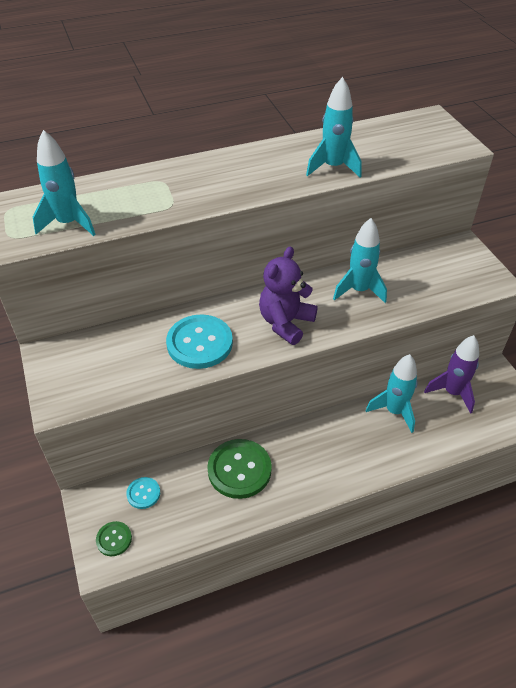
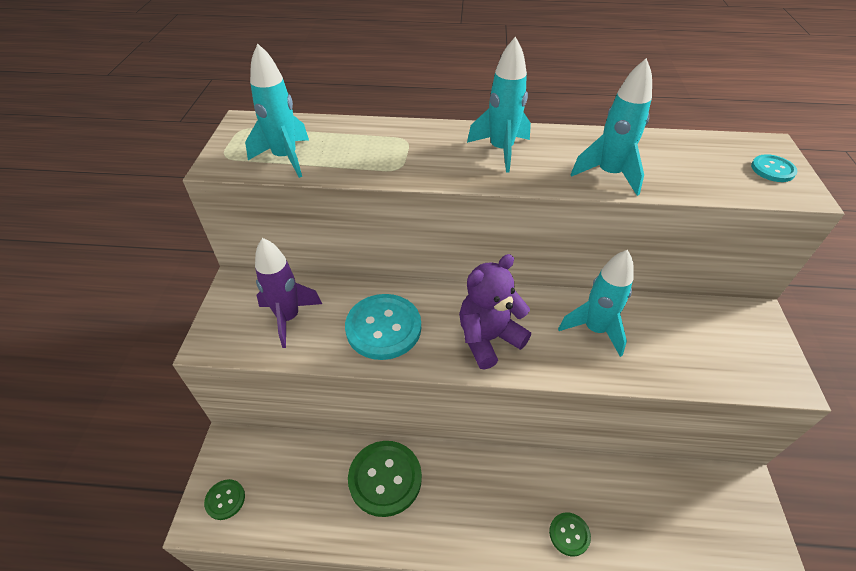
camera: 25 degrees right, 0 degrees up
(143, 493) = (279, 461): turquoise button -> turquoise button (772, 170)
(393, 450) = (569, 534): none -> green button
(394, 411) = (592, 484): turquoise rocket -> turquoise rocket (501, 150)
(452, 393) = (677, 491): purple rocket -> purple rocket (288, 318)

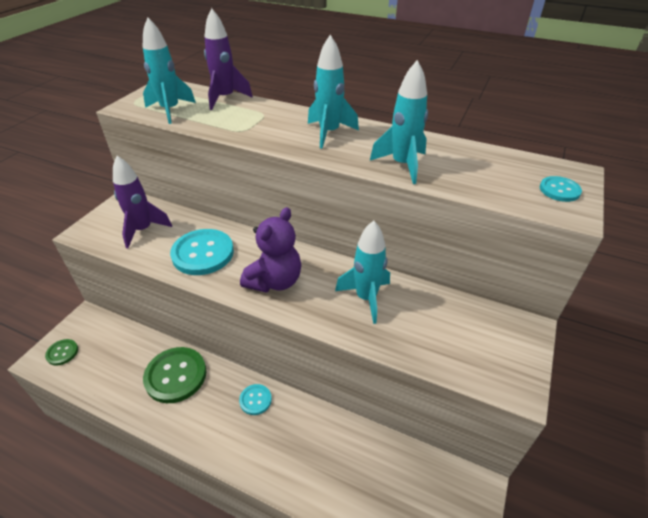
camera: 20 degrees right, 5 degrees down
(341, 127) = (225, 98): none -> purple rocket
(488, 338) = (275, 281): purple teddy bear -> purple teddy bear turned 135 degrees clockwise
(490, 474) = (255, 400): none -> turquoise button
(569, 534) = (291, 467): green button -> none

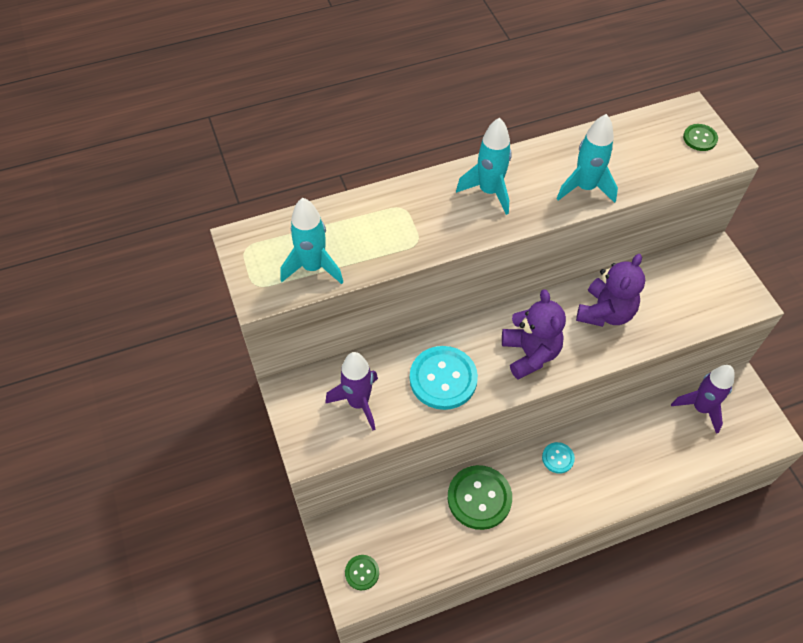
camera: 45 degrees left, 15 degrees up
(225, 98) = (335, 213): purple rocket -> purple rocket (700, 408)
(366, 298) = (605, 312): turquoise rocket -> purple teddy bear
(559, 190) = (700, 138): turquoise button -> green button

